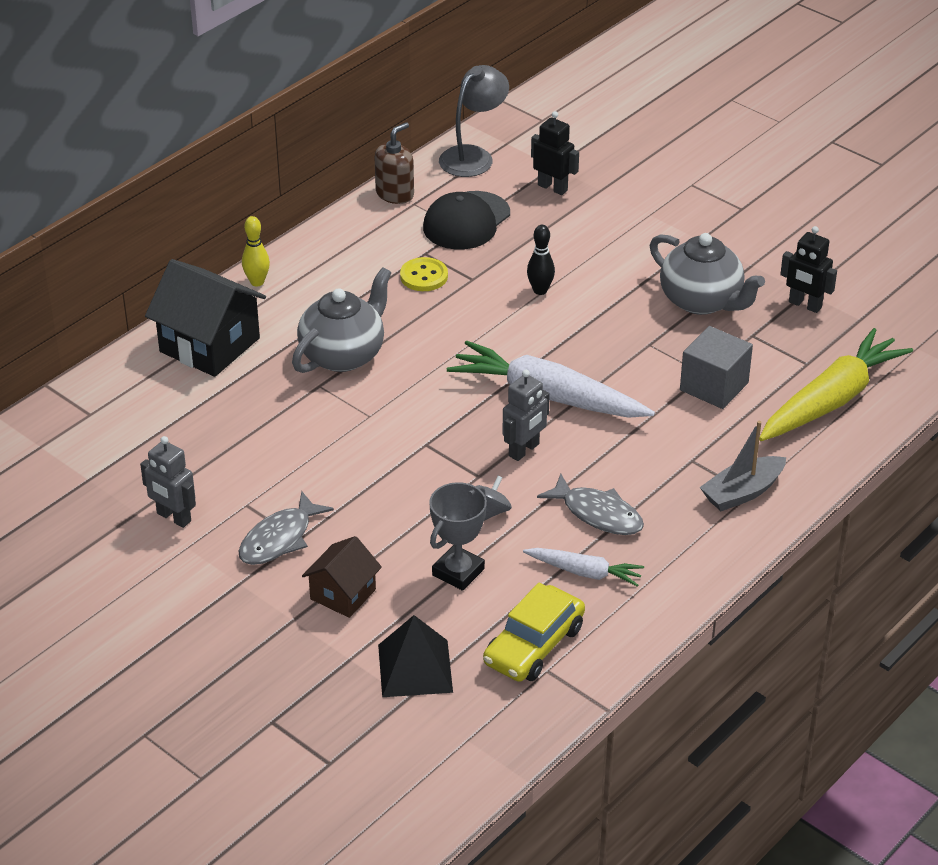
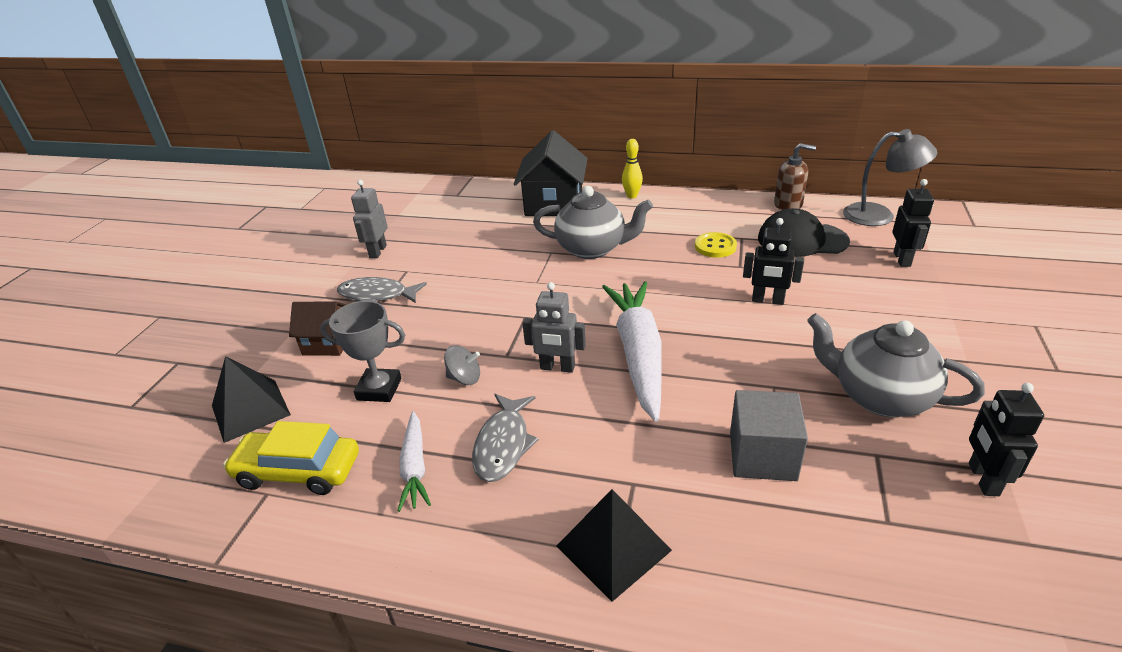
camera: 65 degrees right, 5 degrees down
(540, 290) = (767, 300): black bowling pin -> black robot
(702, 301) = (879, 397): grey teapot -> grey teapot turned 105 degrees clockwise
(742, 492) = (613, 548): grey boat -> black pyramid
(831, 400) = (851, 573): yellow carrot -> none

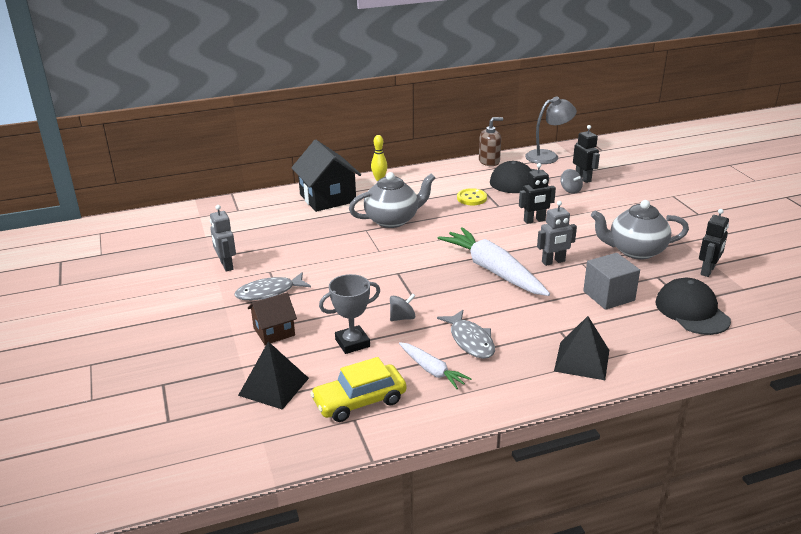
camera: 35 degrees left, 5 degrees down
(557, 367) = (454, 293): grey robot -> grey robot (553, 262)
(865, 271) = (570, 190): none -> grey spinning top
(881, 544) = (692, 311): none -> black cap
(983, 479) = (708, 271): black robot -> black robot turned 120 degrees counterclockwise

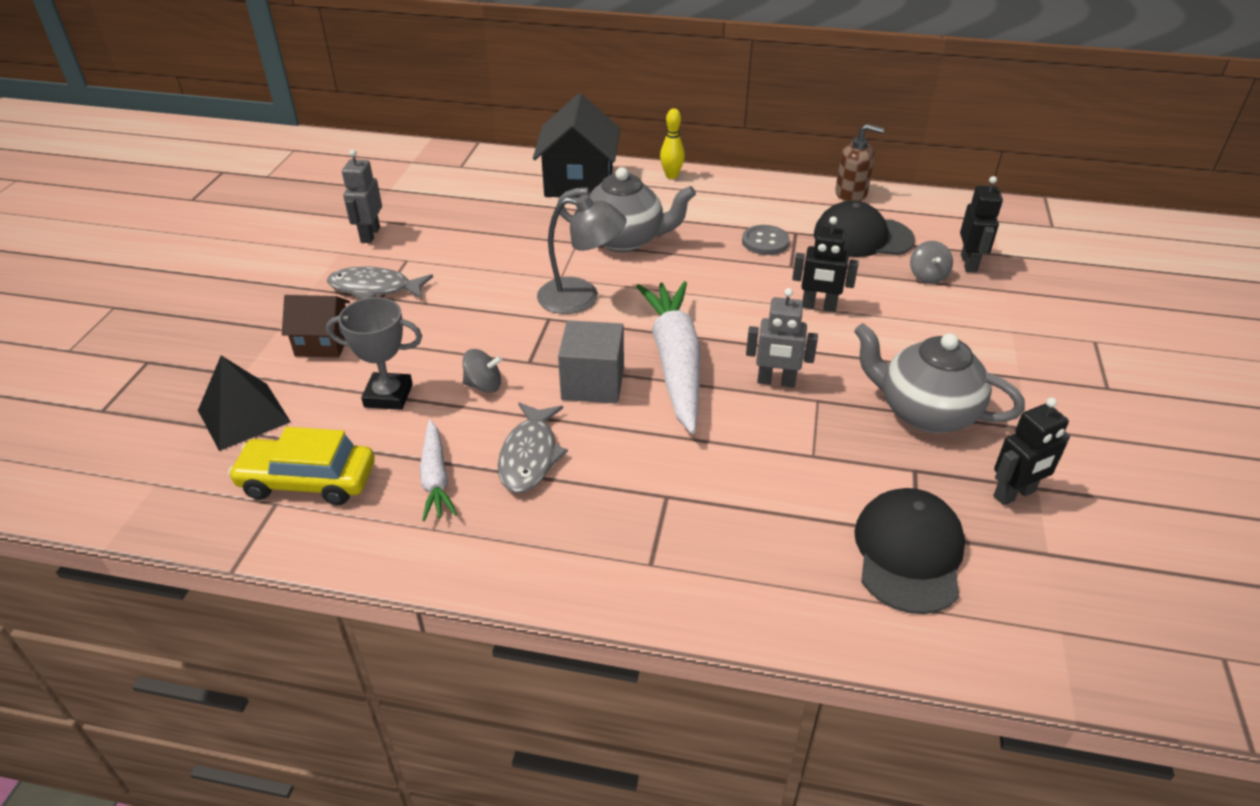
camera: 30 degrees right, 10 degrees up
(471, 198) = (765, 242): yellow button -> grey button
(548, 156) = (951, 211): grey lamp -> grey lamp (581, 298)
(582, 360) = (646, 557): black pyramid -> none
(608, 296) = (800, 470): grey cube -> grey cube (593, 383)

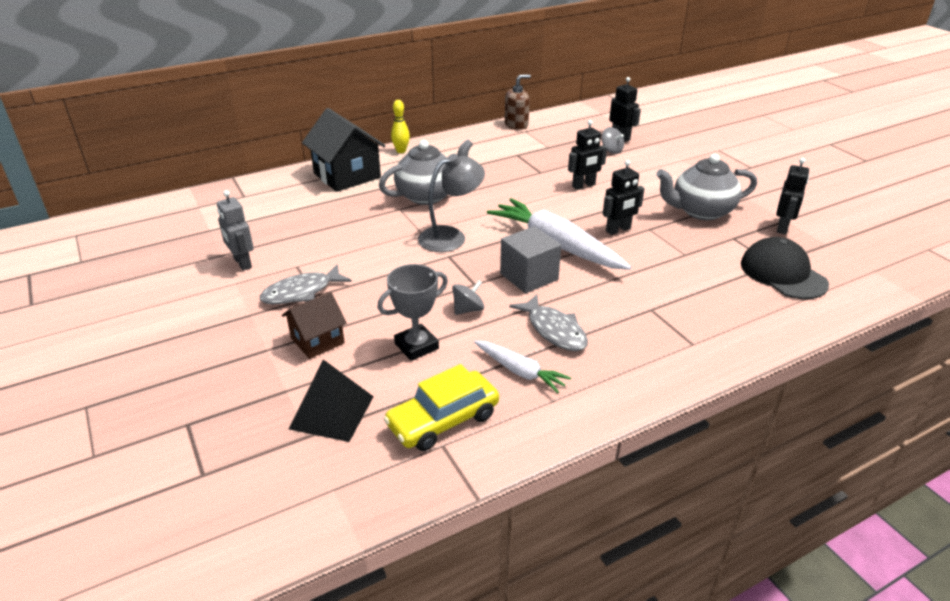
camera: 40 degrees left, 5 degrees down
(765, 242) = (509, 165): grey button -> none
(776, 382) = (618, 230): grey robot -> black robot
(862, 237) = (554, 144): black cap -> none

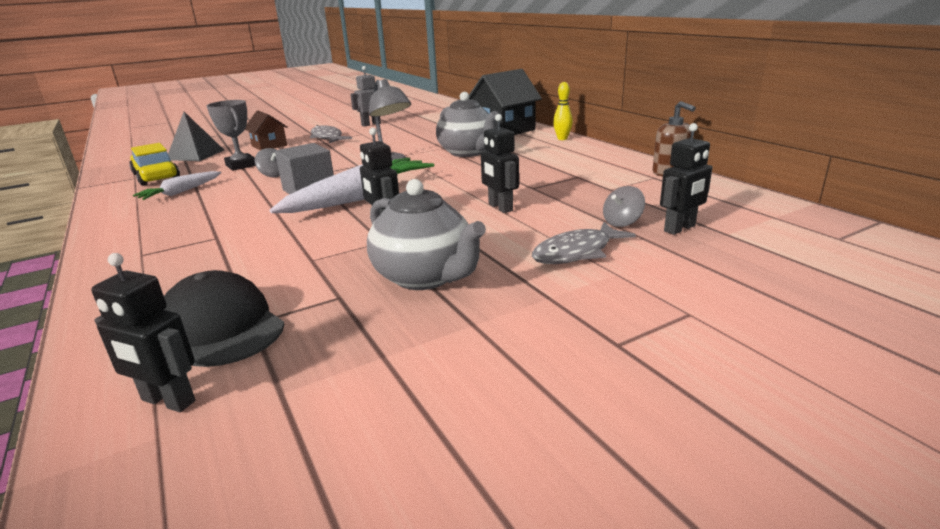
camera: 90 degrees right, 10 degrees down
(554, 330) = (221, 200): grey fish -> grey fish (576, 252)
(701, 211) = (425, 277): grey teapot -> grey teapot turned 150 degrees clockwise
(782, 227) = (356, 347): black robot -> black robot (168, 401)
(783, 273) = (221, 327): black cap -> black cap turned 105 degrees counterclockwise

